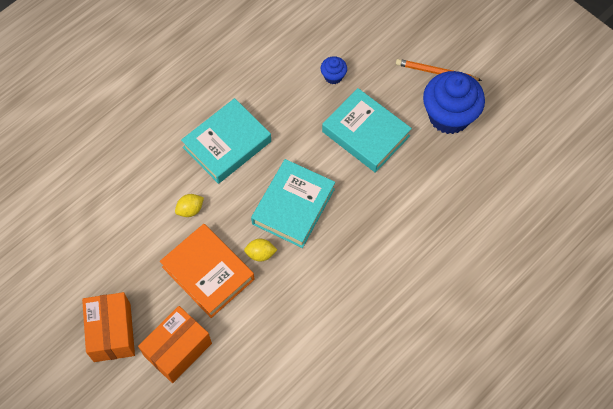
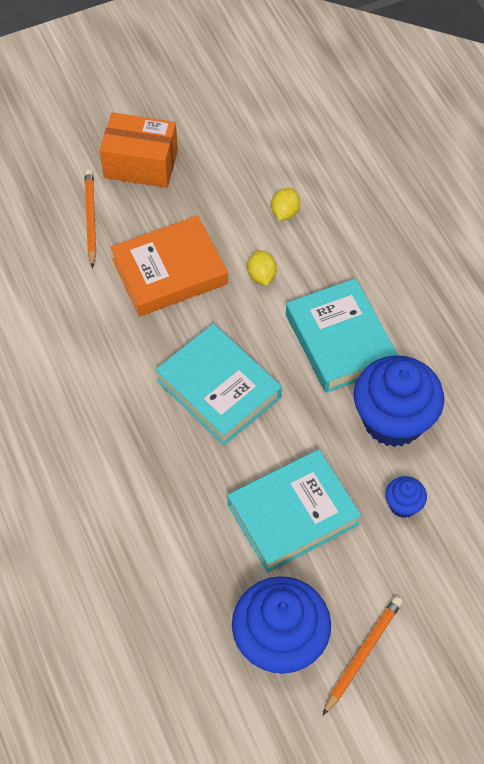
camera: 110 degrees right, 5 degrees down
(178, 349) = (90, 218): orange box -> orange pencil
(260, 254) = (169, 333): yellow lemon -> yellow lemon (285, 212)
(276, 97) = (393, 420): none -> blue cupcake

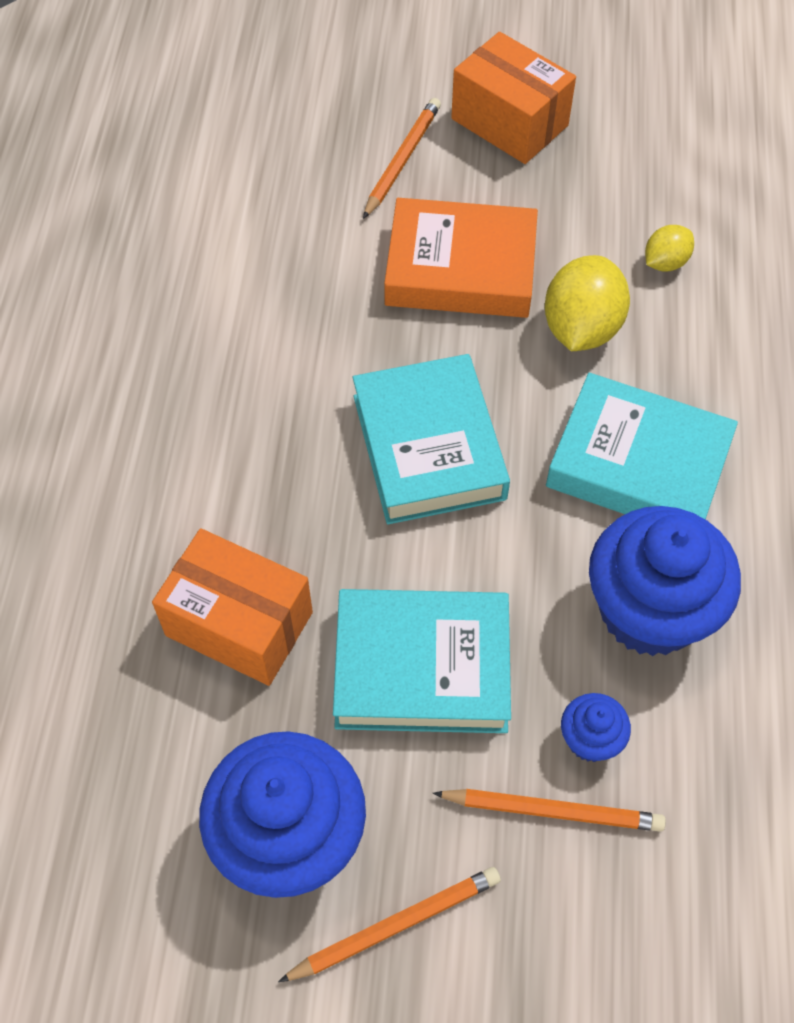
camera: 30 degrees right, 0 degrees up
(177, 544) = (239, 624): none -> orange box
(261, 275) = (581, 328): yellow lemon -> yellow lemon, size x1.81
(339, 340) = (638, 464): turquoise book -> turquoise book turned 75 degrees counterclockwise
(406, 552) = (553, 811): none -> orange pencil

